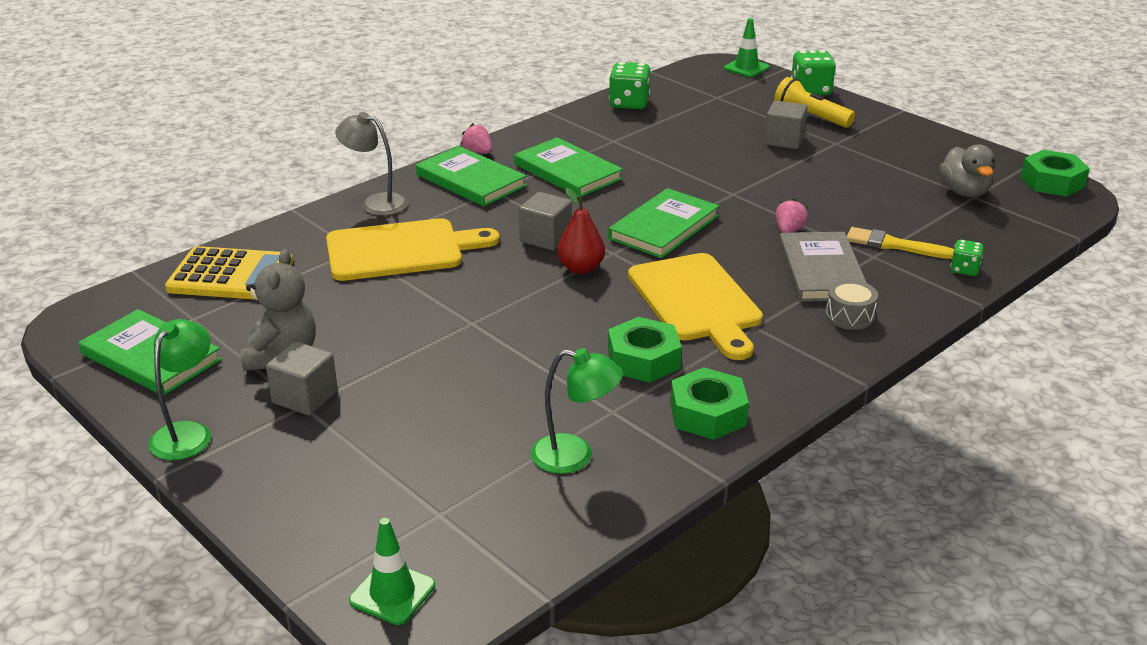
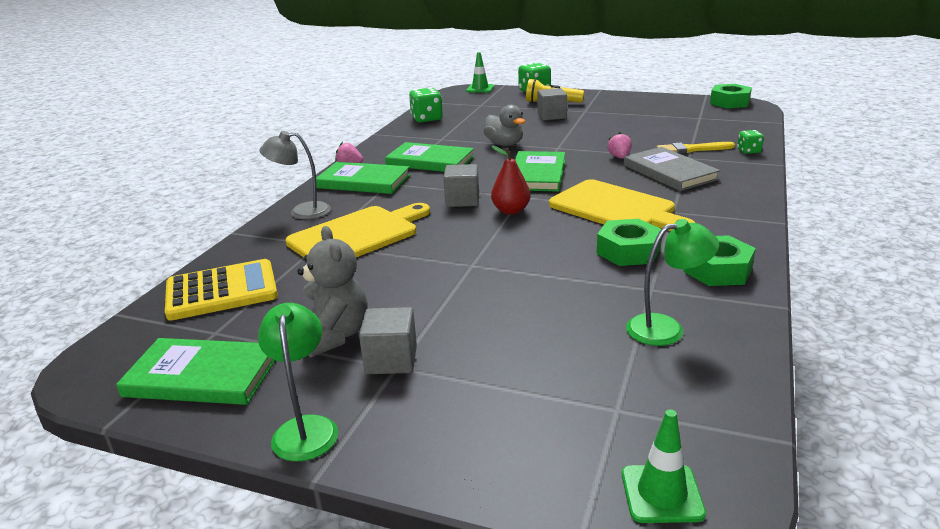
camera: 25 degrees left, 5 degrees down
(849, 316) = (721, 190): grey drum -> none
(964, 192) = (691, 117): grey duck -> grey duck (504, 144)

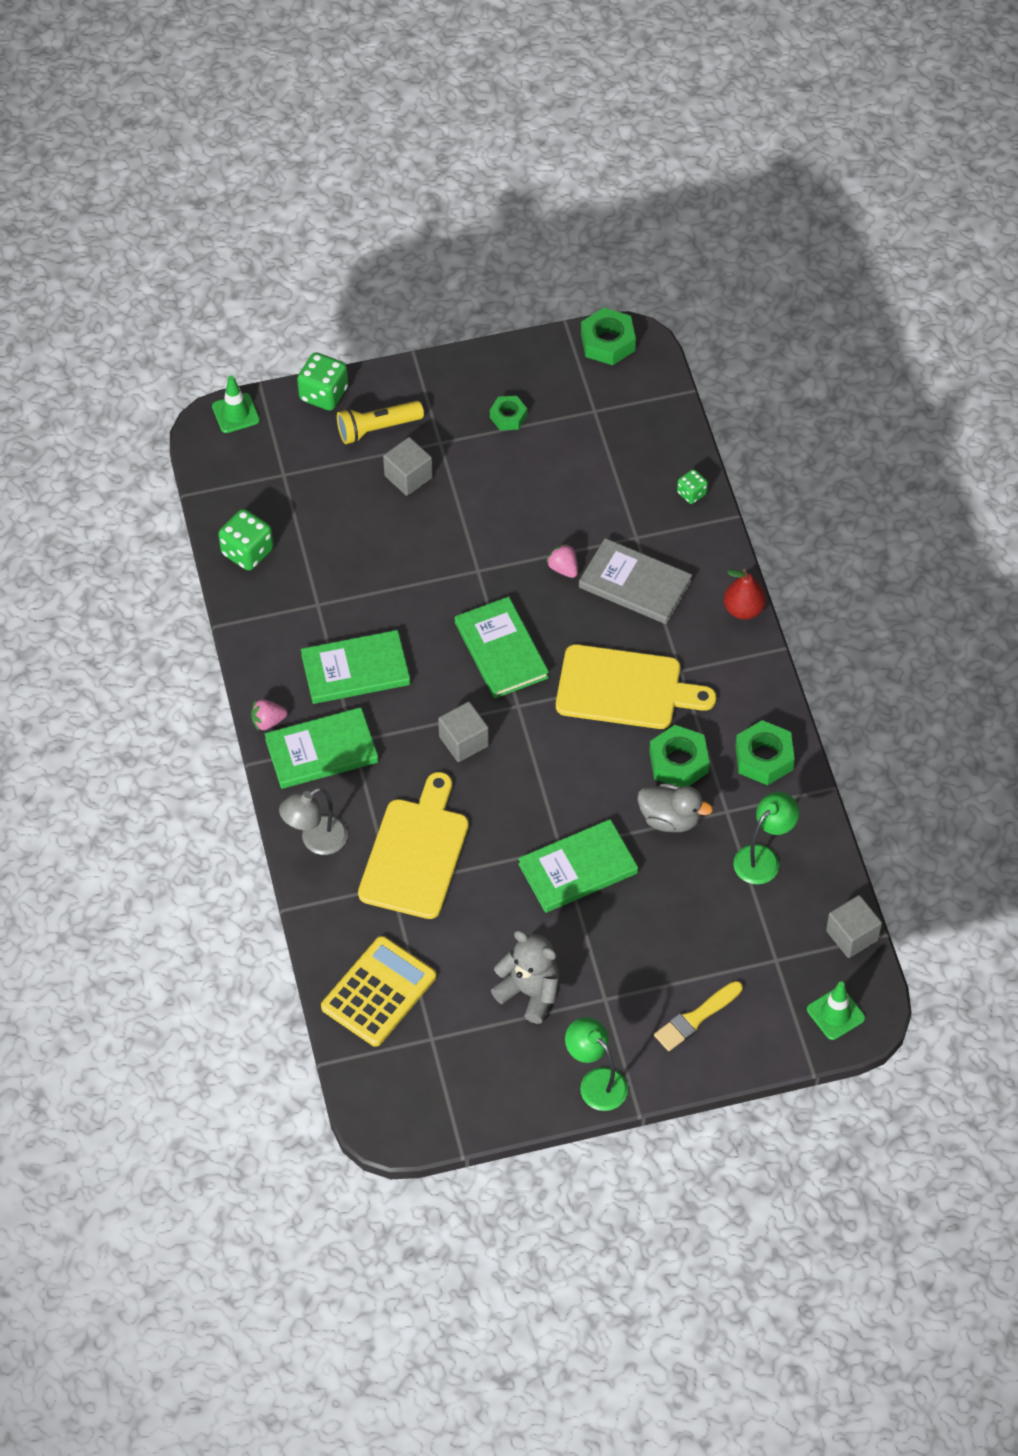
camera: 35 degrees left, 30 degrees up
(202, 376) = (475, 1081): green book -> green book (578, 868)
(391, 360) = (595, 994): grey cube -> grey cube (852, 935)
(504, 144) = (409, 587): grey duck -> grey duck (670, 819)
(511, 211) = (528, 740): red pear -> red pear (743, 609)
(638, 111) = (508, 416): none -> green nut
(691, 149) = (630, 514): yellow brush -> yellow brush (696, 1018)

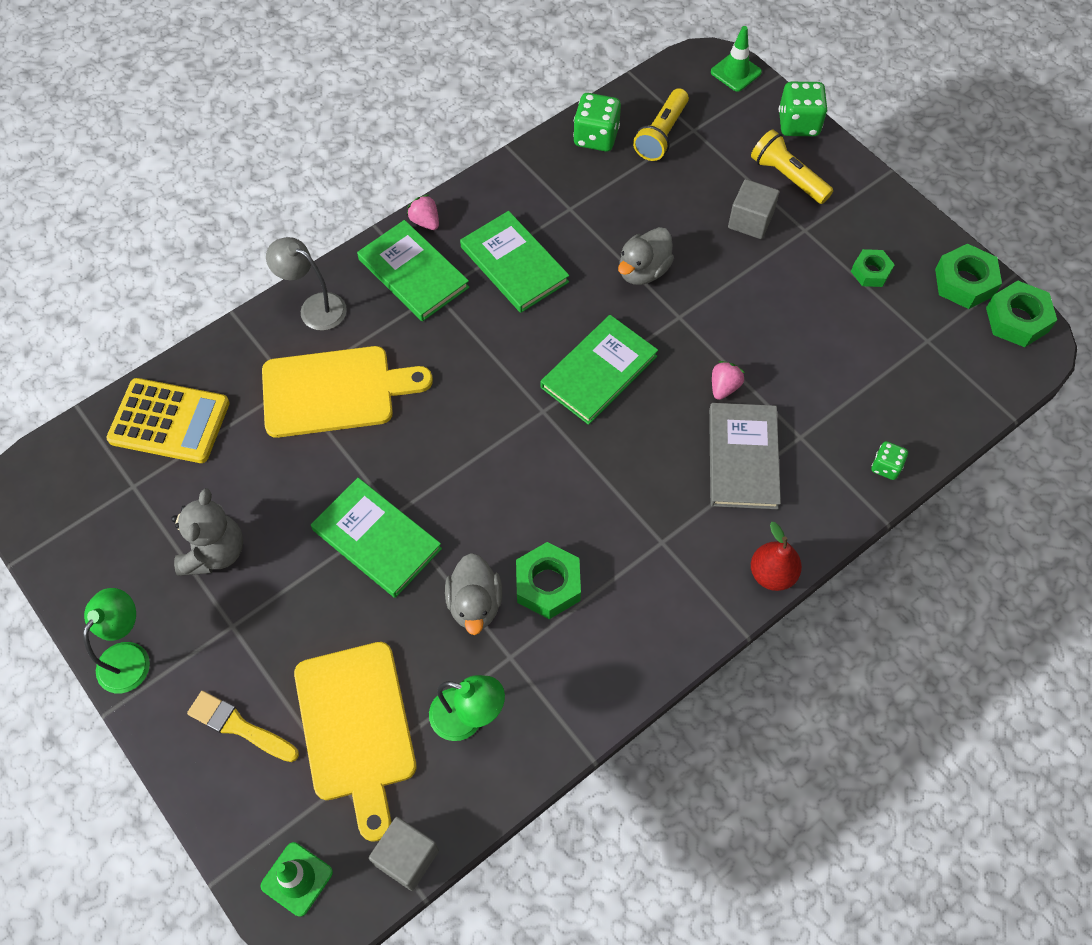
camera: 65 degrees right, 5 degrees up
(274, 501) = (661, 134): none -> yellow flashlight
(416, 576) = (643, 271): none -> grey duck
(464, 741) = (479, 381): grey cube -> none
(625, 688) = (612, 498): yellow cutting board -> yellow cutting board (356, 728)
(764, 758) = (595, 669): green nut -> green nut (964, 282)

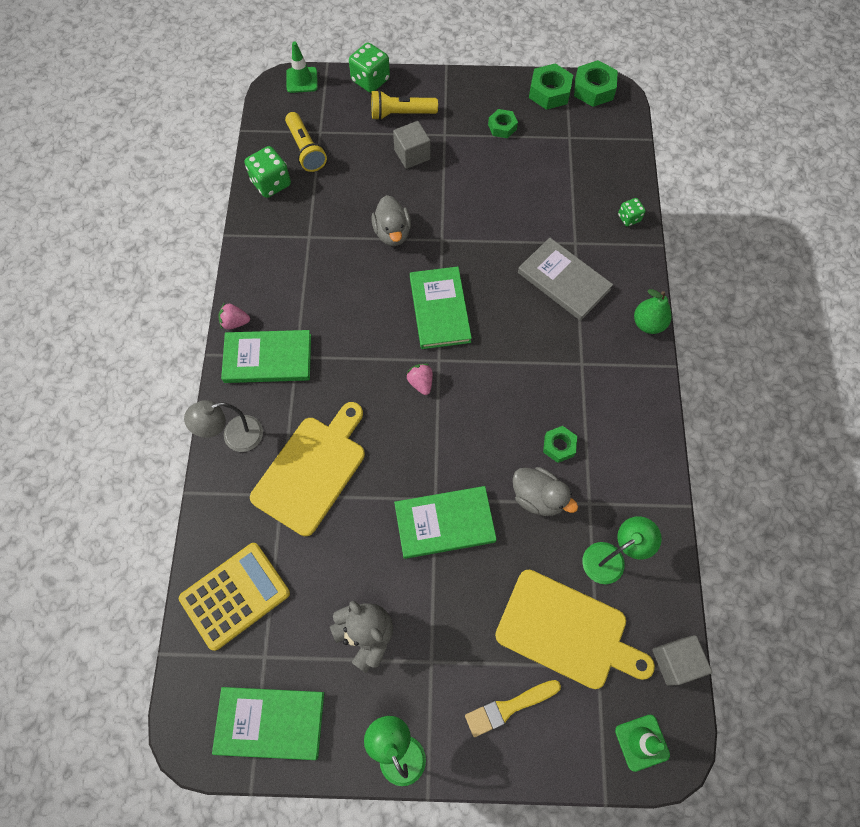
camera: 50 degrees left, 5 degrees up
(514, 264) = (319, 297): green book -> green book (270, 722)
(548, 584) = (559, 446): green nut -> green nut, size x0.64
(724, 387) = (509, 254): pink strawberry -> pink strawberry (421, 383)
(772, 574) = (648, 324): red pear -> green pear

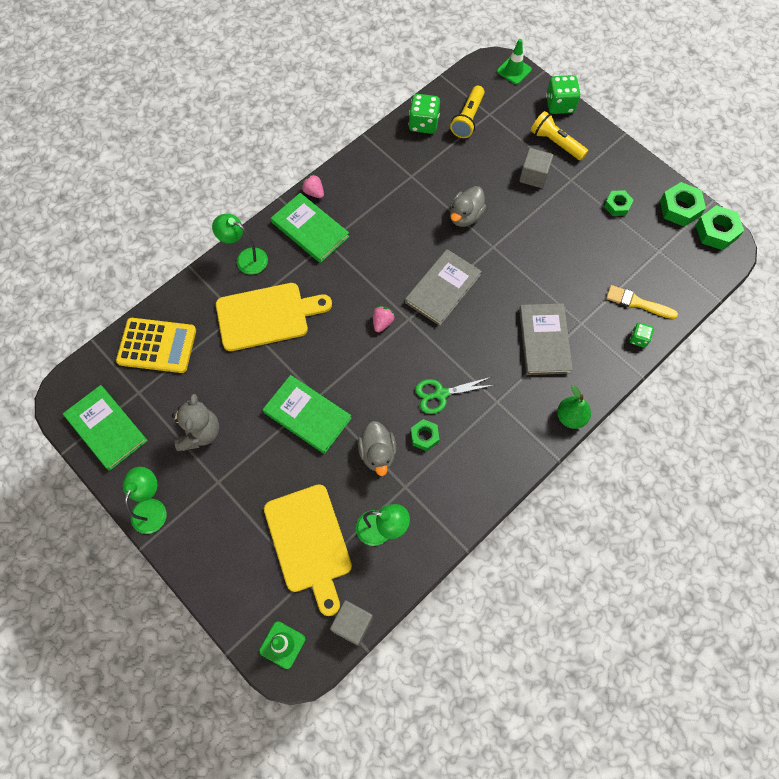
camera: 45 degrees right, 0 degrees up
(234, 436) = (245, 258): grey lamp -> green lamp
(440, 309) = (443, 289): green book -> grey book
(509, 707) = (231, 548): yellow brush -> yellow brush (637, 303)
(533, 398) = (440, 394): none -> green scissors

